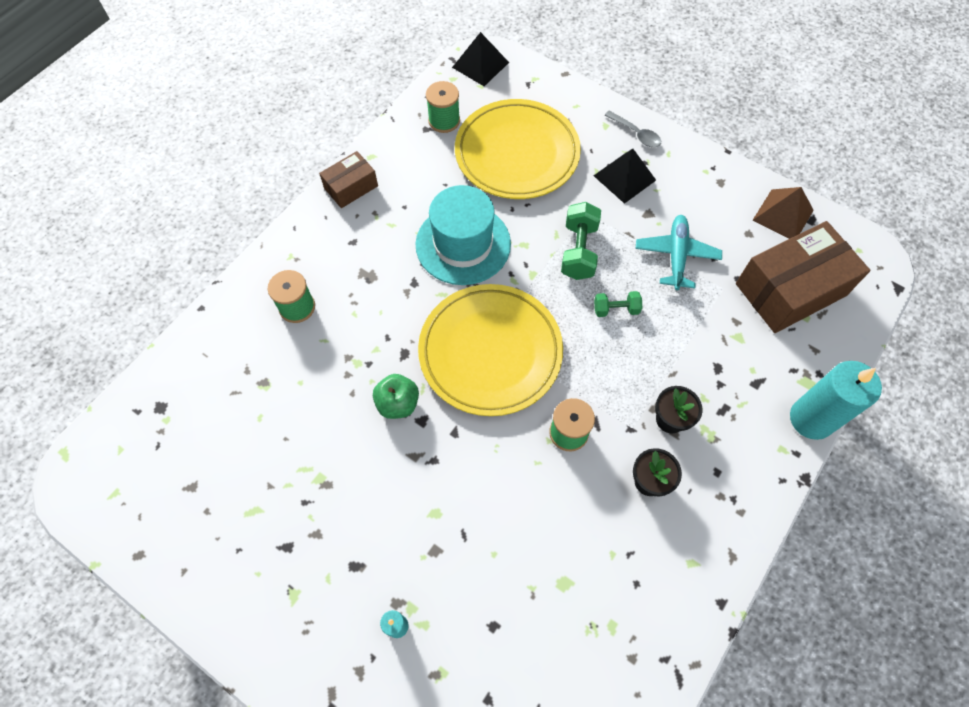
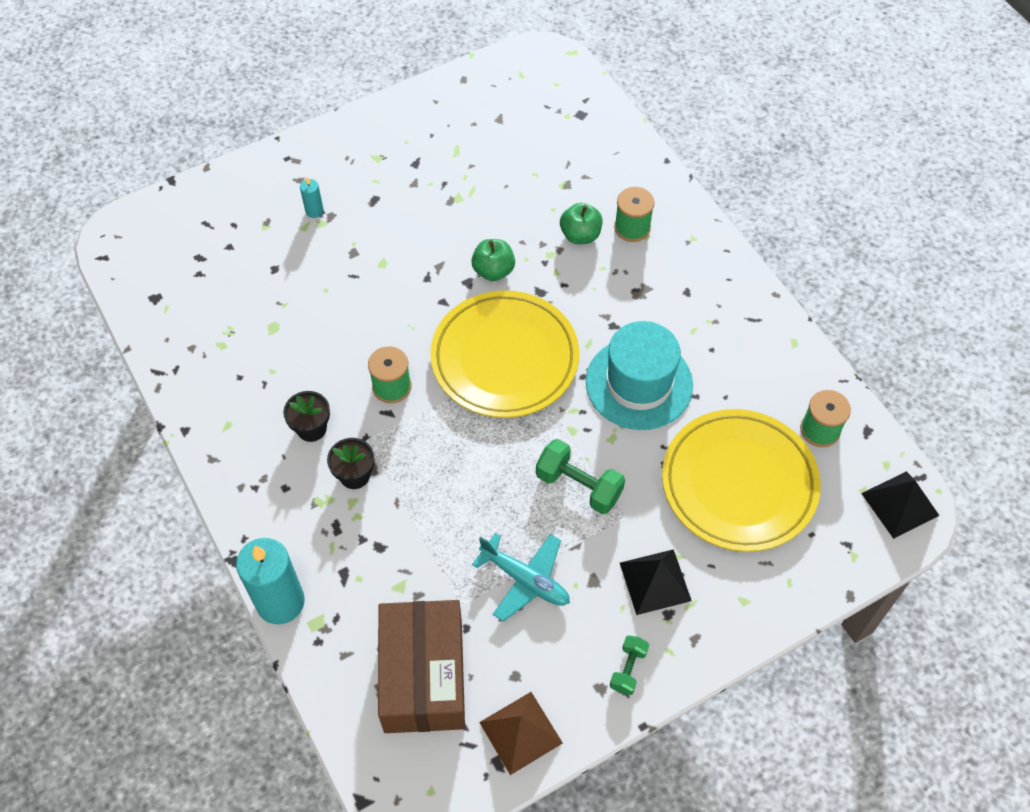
camera: 115 degrees right, 5 degrees down
(323, 346) = (580, 235): none -> green apple
(351, 187) = (758, 311): brown box -> none
(616, 309) = (492, 487): green dumbbell -> green dumbbell (628, 669)
(636, 134) = (716, 629): grey spoon -> none

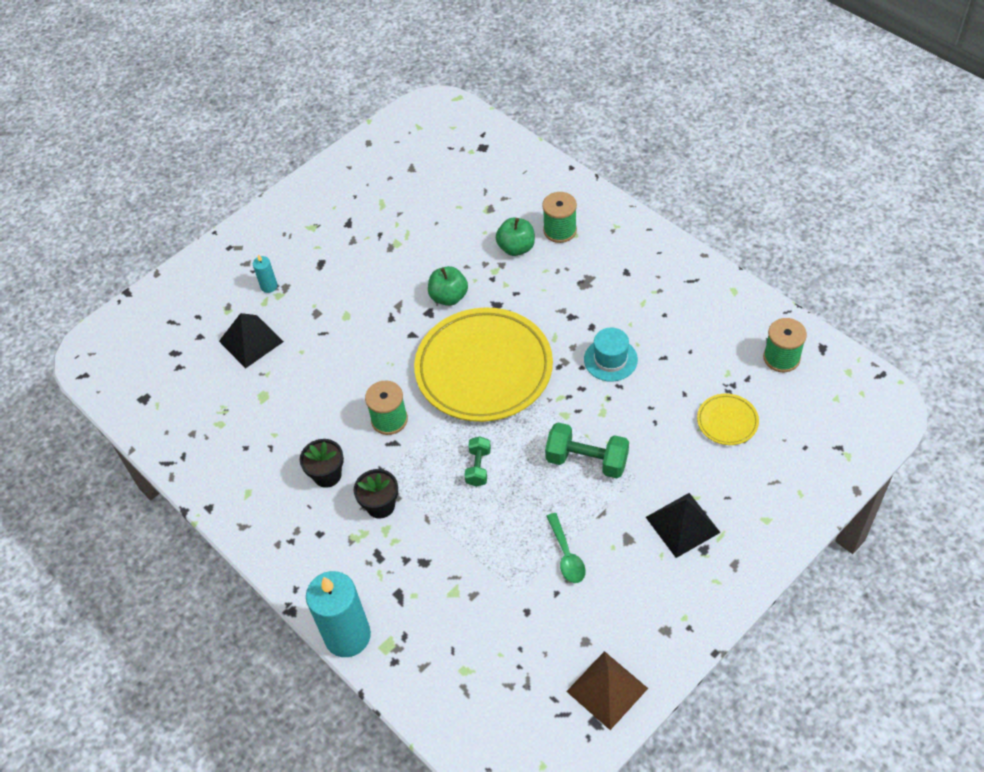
camera: 10 degrees left, 5 degrees down
(423, 676) = (502, 664): brown box -> none
(525, 580) = (566, 555): turquoise plane -> green spoon
(628, 669) = (684, 607): green dumbbell -> green dumbbell (478, 467)
(639, 383) = (610, 359): turquoise hat -> turquoise hat, size x0.54
(739, 484) = (727, 421): yellow plate -> yellow plate, size x0.42
(900, 504) = (872, 402): black pyramid -> black pyramid (251, 341)

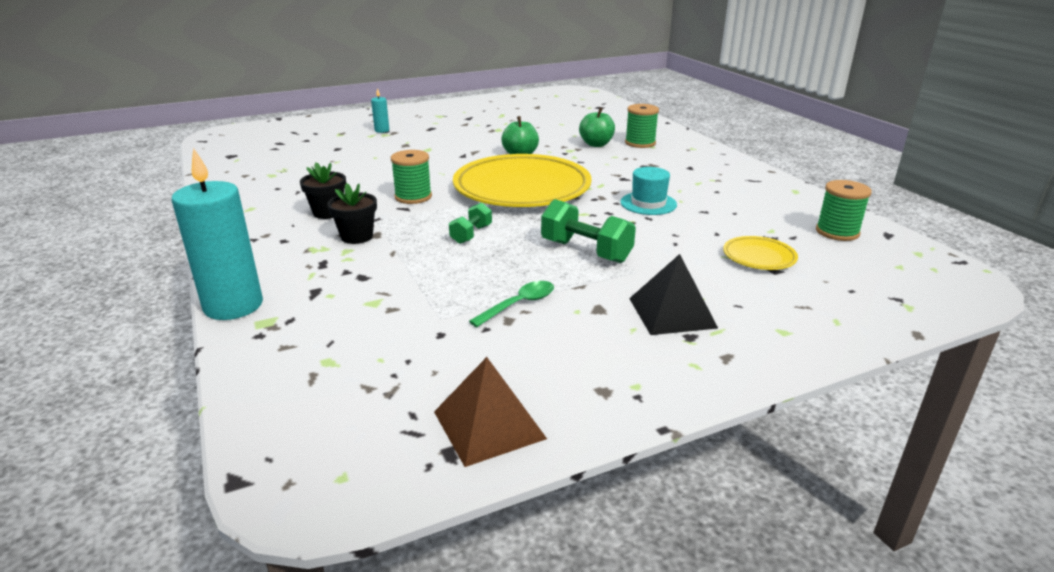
camera: 15 degrees right, 25 degrees down
(251, 341) = (341, 147): black pyramid -> none
(566, 555) = (519, 304): green spoon -> green spoon turned 135 degrees counterclockwise

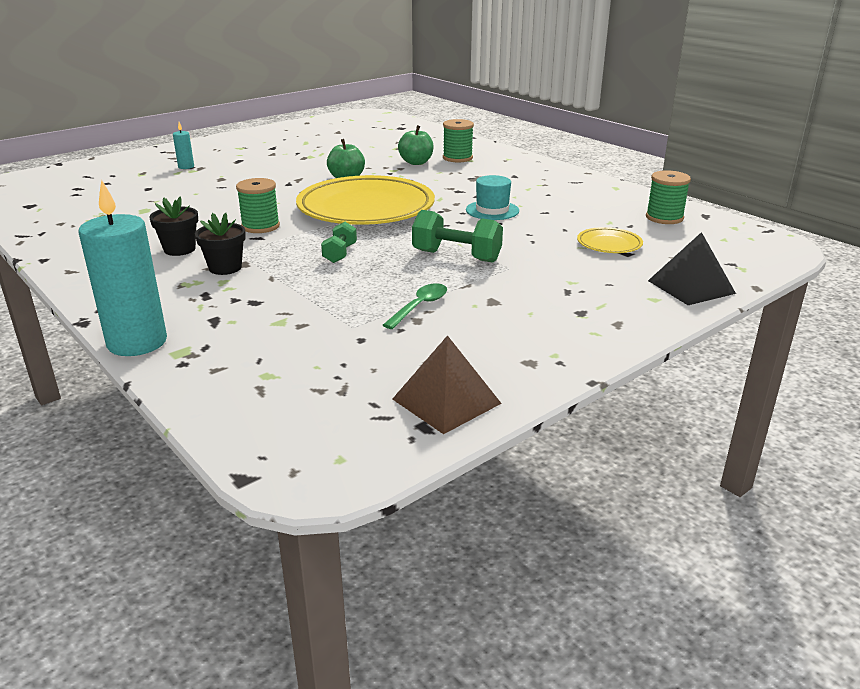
camera: 15 degrees left, 0 degrees up
(672, 313) = (557, 296): black pyramid -> black pyramid (691, 287)

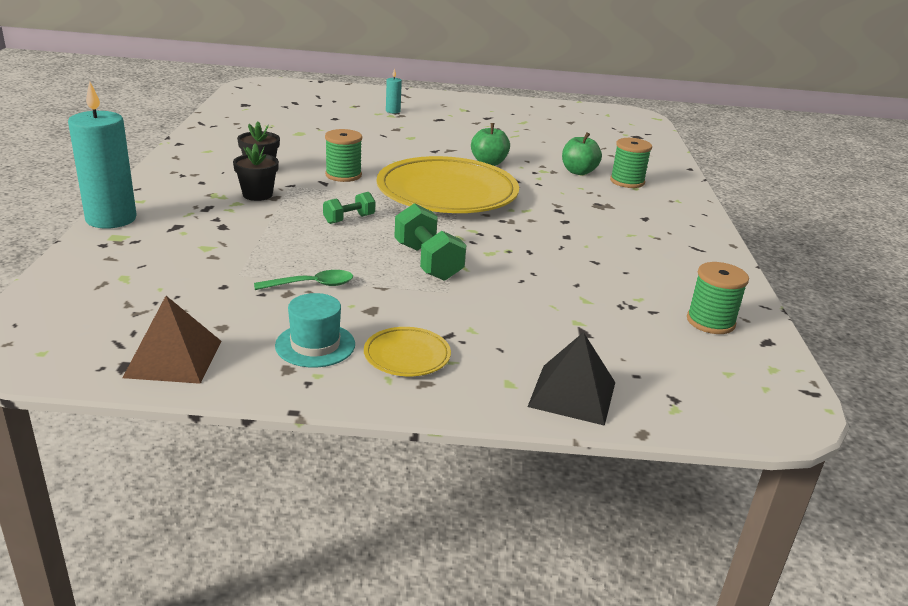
camera: 40 degrees right, 0 degrees up
(492, 210) = (548, 239): turquoise hat -> turquoise hat (315, 345)
(609, 244) = (586, 317): yellow plate -> yellow plate (407, 356)

